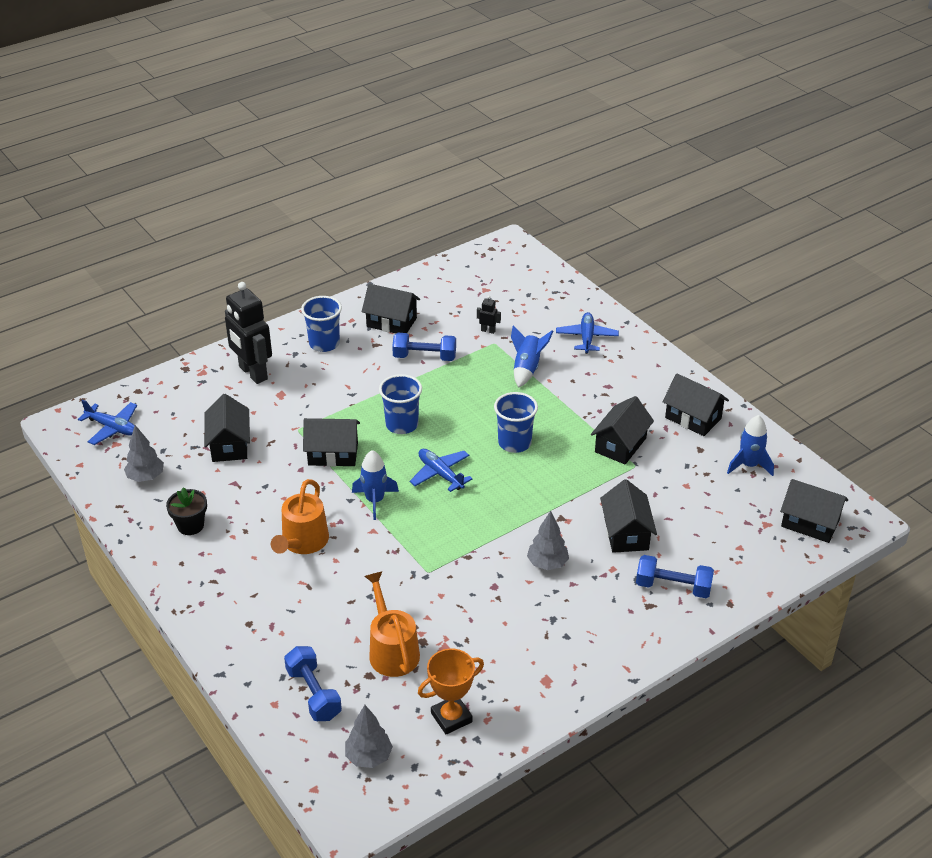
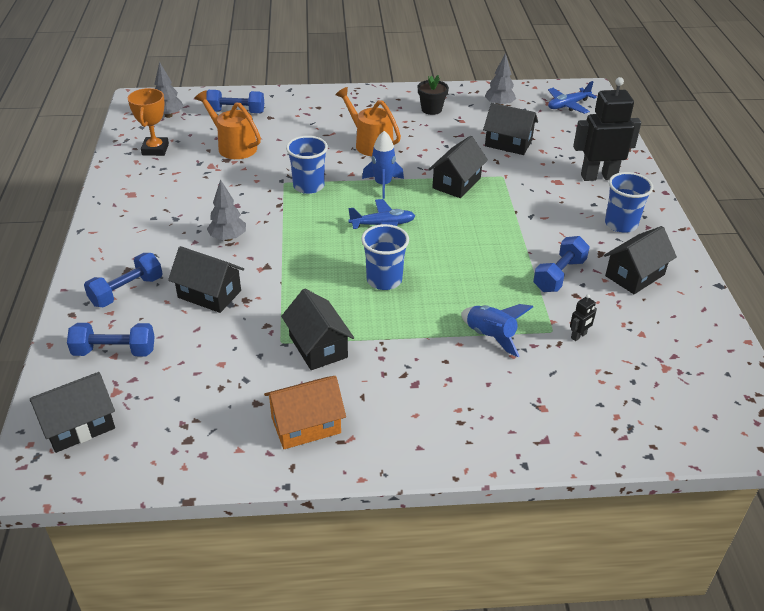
camera: 120 degrees right, 0 degrees up
(392, 650) = (233, 146): orange watering can -> orange watering can turned 150 degrees counterclockwise
(402, 425) = (465, 227): blue cup -> blue cup (308, 186)
(586, 338) = (515, 410): blue plane -> none
(693, 418) = (306, 425): black house -> orange house
(736, 550) = (114, 351): none -> blue dumbbell
(749, 465) = (197, 428): blue rocket -> none

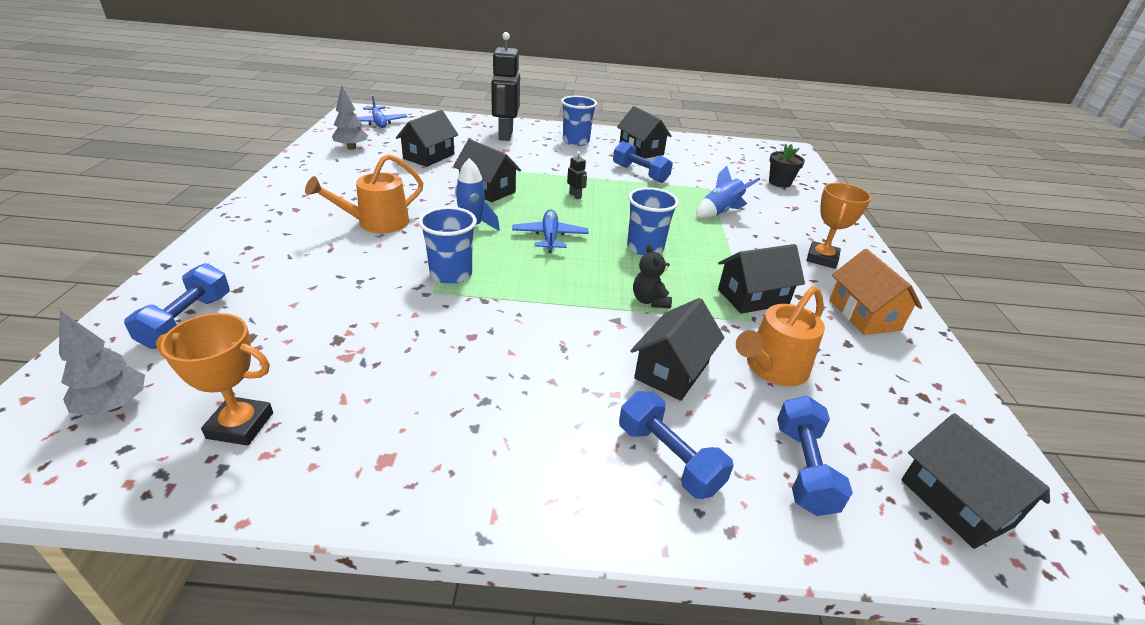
camera: 85 degrees left, 5 degrees down
(228, 238) = (550, 348): grey tree -> none
(233, 146) = (302, 330): orange watering can -> orange watering can (772, 368)
(297, 283) = (650, 301): none -> black teddy bear
(412, 411) = (822, 258): none -> orange trophy
(431, 109) = (328, 179): black flower pot -> black flower pot (779, 182)
(578, 336) = (713, 181): black robot -> black robot (575, 196)

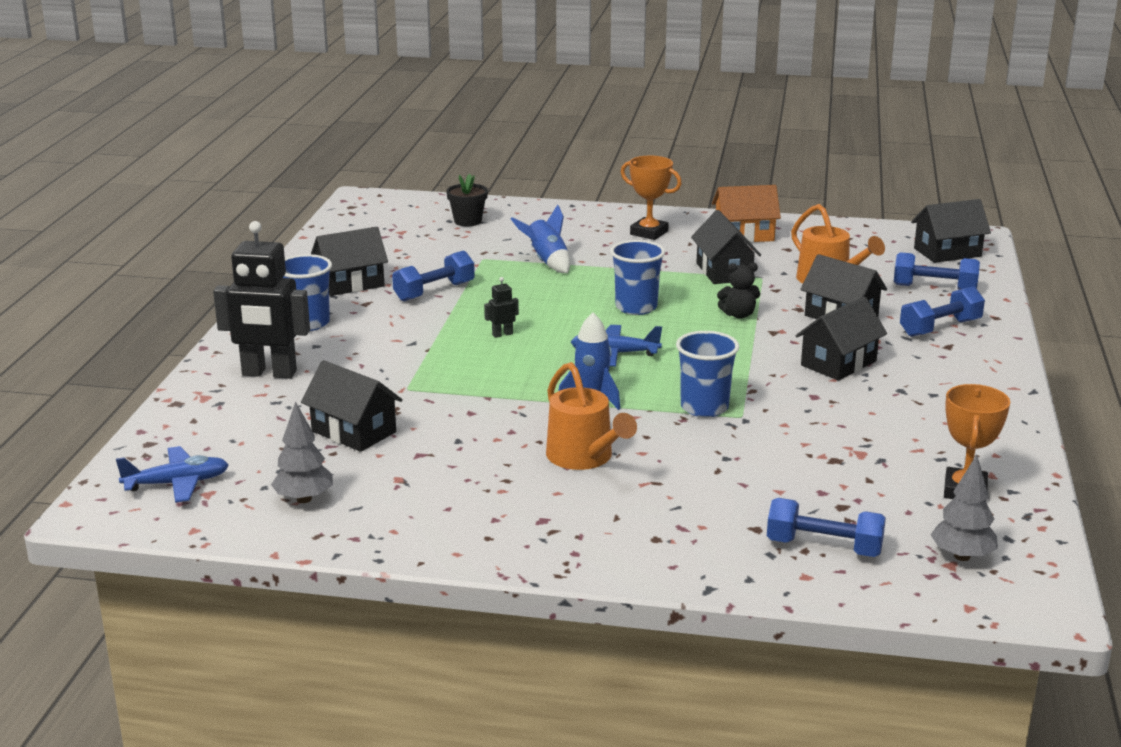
camera: 80 degrees left, 10 degrees down
(487, 190) = (482, 388): black house -> black house (838, 363)

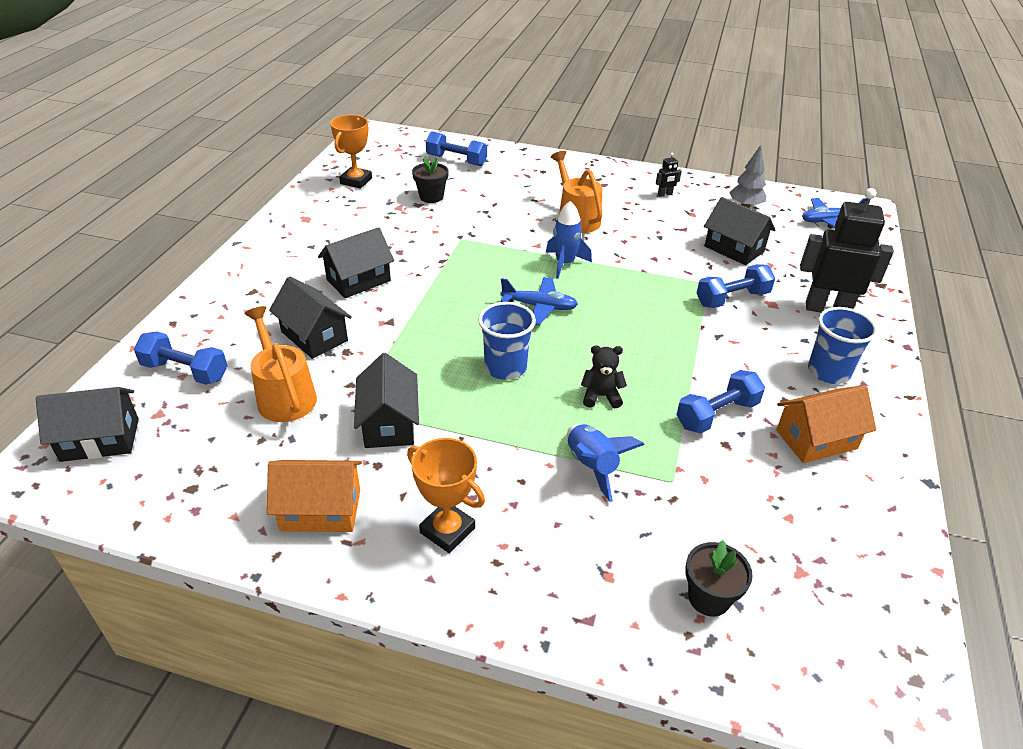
camera: 175 degrees left, 15 degrees up
(351, 284) = (816, 439): black house -> orange house
(502, 334) = (637, 339): black robot -> black robot (665, 194)
(704, 407) = (484, 248): blue cup -> none
(738, 315) = (409, 347): black teddy bear -> black teddy bear (601, 396)
(822, 473) = (431, 197): none -> black flower pot
(940, 328) = (238, 313): blue dumbbell -> blue dumbbell (732, 299)
(962, 556) = (389, 151): grey tree -> none

